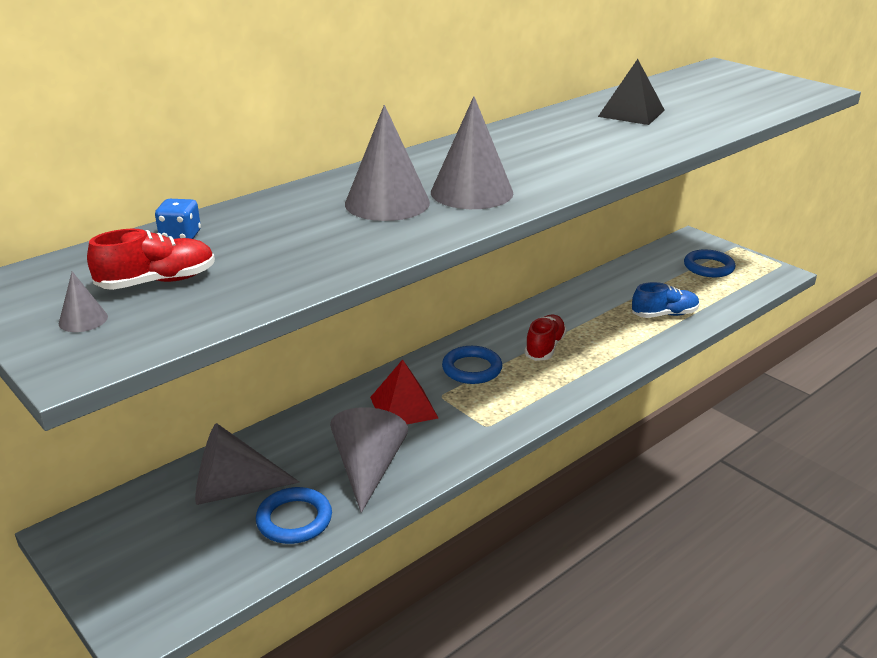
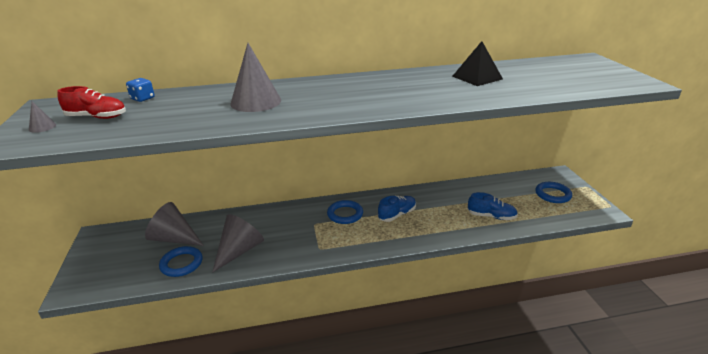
camera: 30 degrees right, 0 degrees up
(404, 407) = (289, 224): red pyramid -> none
(471, 192) = (307, 105): grey cone -> none
(545, 347) = (397, 214): red shoe -> blue shoe

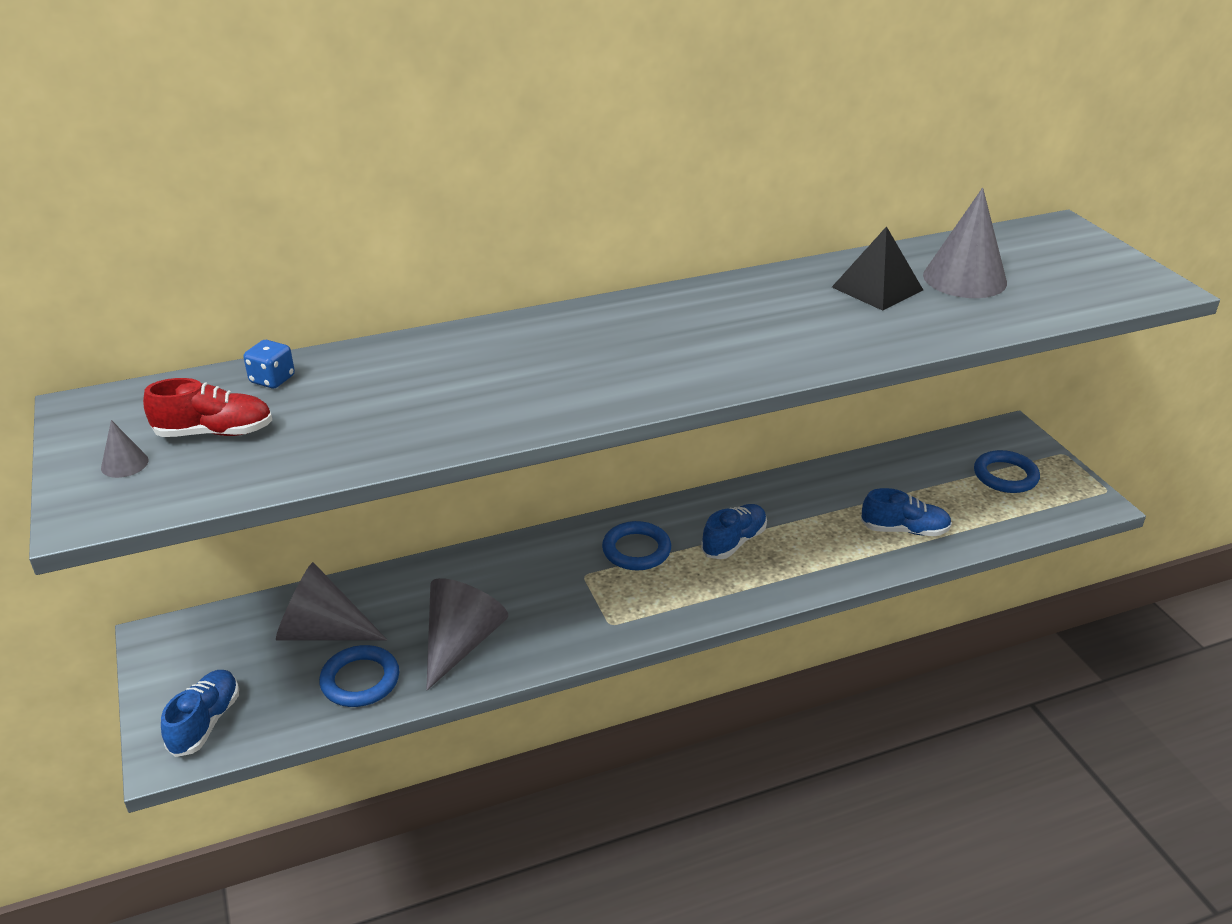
camera: 10 degrees left, 5 degrees up
(97, 276) = (205, 722): none -> blue shoe
(256, 102) = (498, 374): grey cone -> grey cone (964, 278)

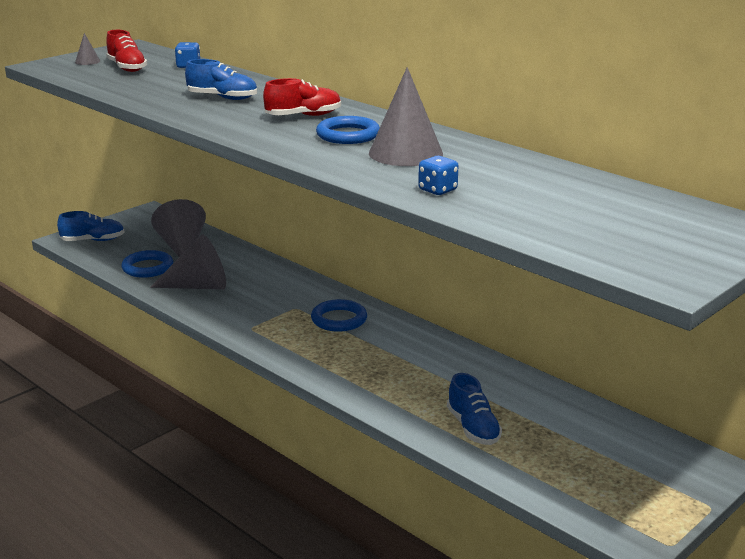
camera: 65 degrees right, 10 degrees down
(602, 344) = (303, 116): none -> red shoe
(734, 542) = (383, 354): blue shoe -> blue shoe (222, 98)
(877, 288) = (495, 174): black pyramid -> none
(909, 327) = (437, 190): none -> blue dice
(964, 278) = (561, 200): grey cone -> grey cone (405, 153)
(1005, 476) = (623, 473): blue ring -> blue ring (348, 135)

